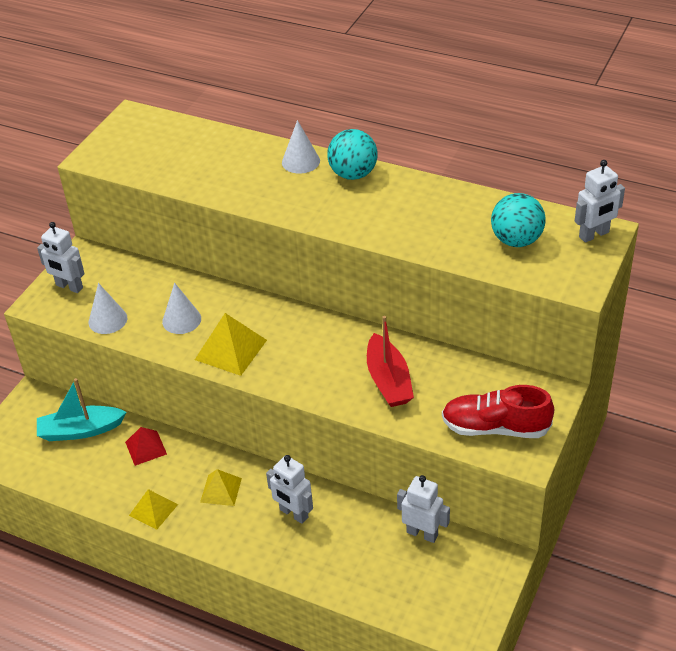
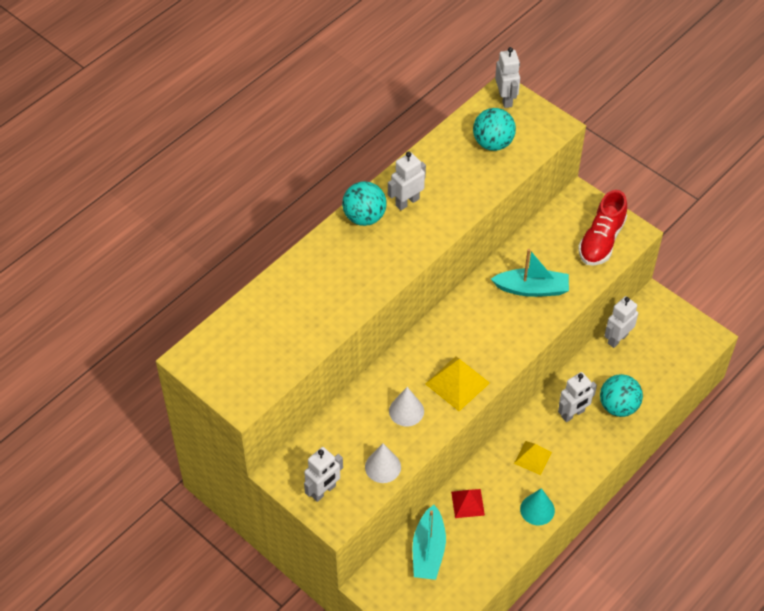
camera: 75 degrees left, 10 degrees up
(153, 510) = (537, 509): yellow pyramid -> turquoise cone
(300, 161) = (329, 247): white cone -> none
(321, 556) = (618, 406): none -> turquoise ball
(388, 380) = (532, 289): red boat -> turquoise boat
(390, 197) = (407, 202): none -> white robot

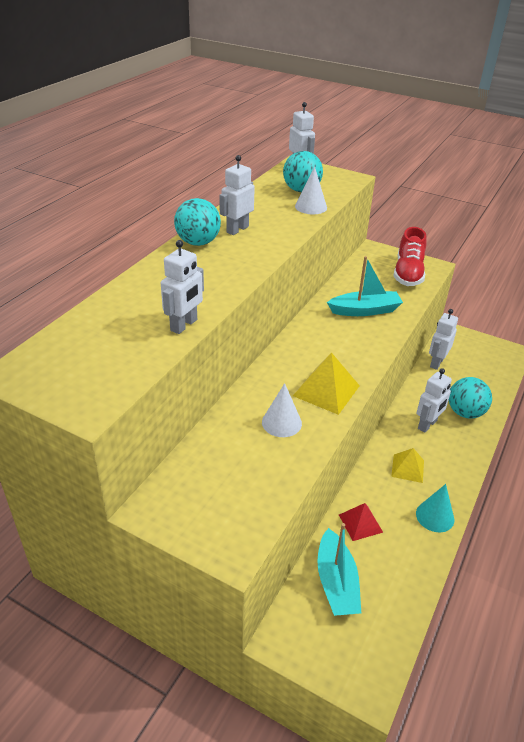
camera: 15 degrees left, 15 degrees down
(323, 491) = (208, 520): white robot -> white robot (184, 325)
(383, 467) = (273, 481): white cone -> white cone (311, 207)

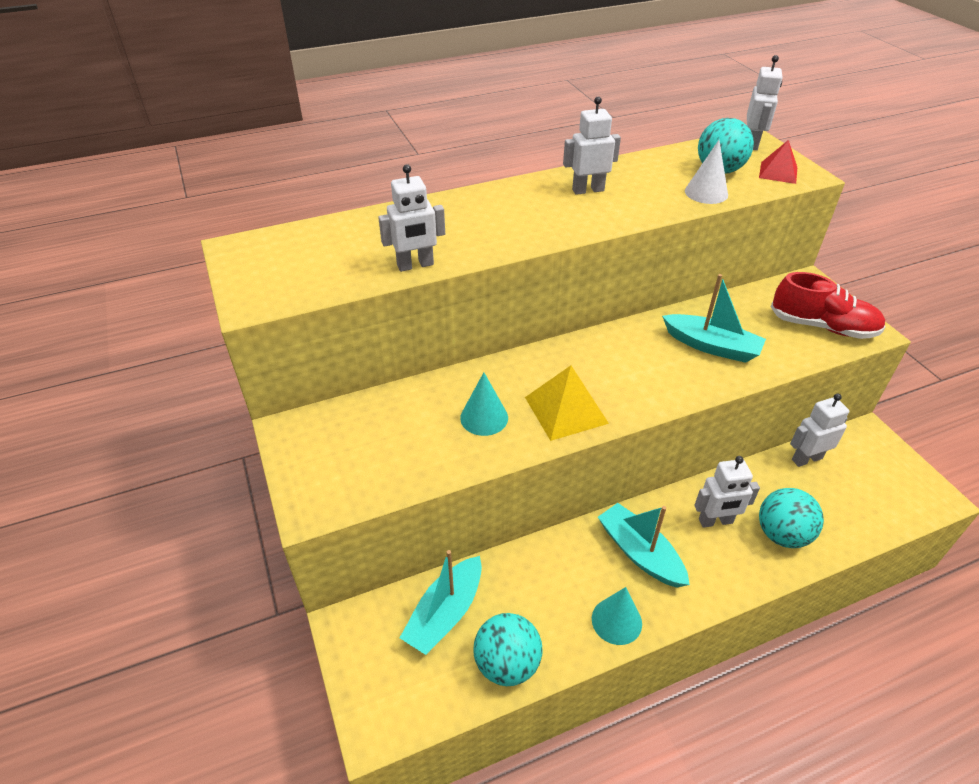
camera: 40 degrees right, 5 degrees up
(198, 242) = (530, 190): turquoise ball -> turquoise ball (507, 664)
(281, 422) = (484, 417): white cone -> turquoise cone
(360, 523) = (528, 575): red pyramid -> red pyramid (778, 172)
(407, 468) = (640, 553): yellow pyramid -> turquoise boat
(408, 273) = (822, 326): red shoe -> red shoe turned 120 degrees counterclockwise

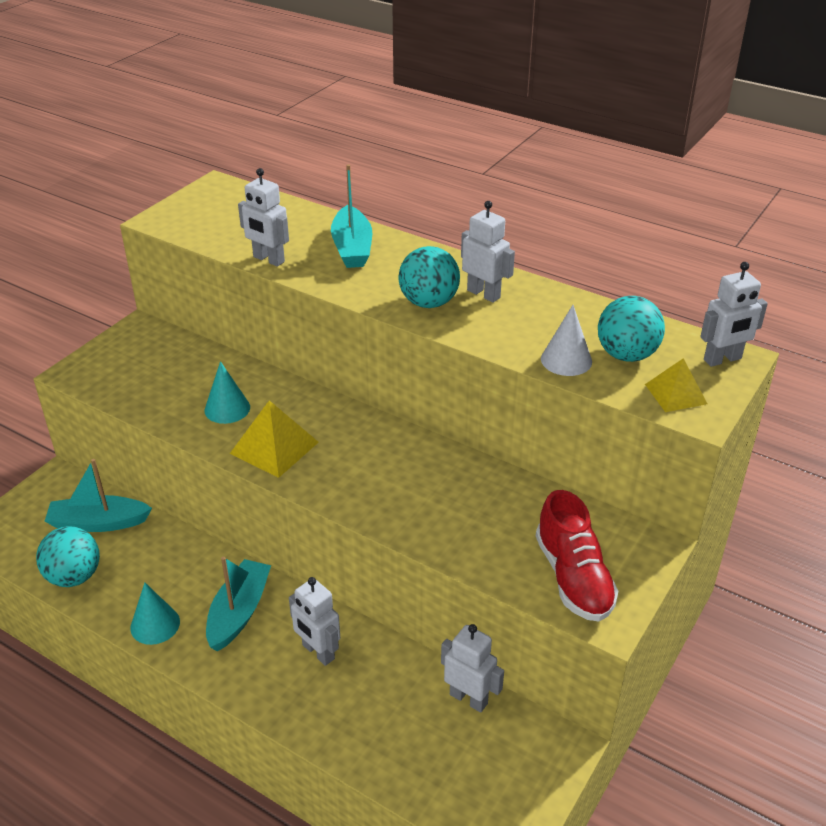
camera: 55 degrees right, 5 degrees down
(712, 346) = (452, 505): turquoise boat -> turquoise boat (352, 248)
(778, 172) = (675, 394): red pyramid -> yellow pyramid
(782, 534) = (339, 709): turquoise ball -> turquoise ball (429, 303)

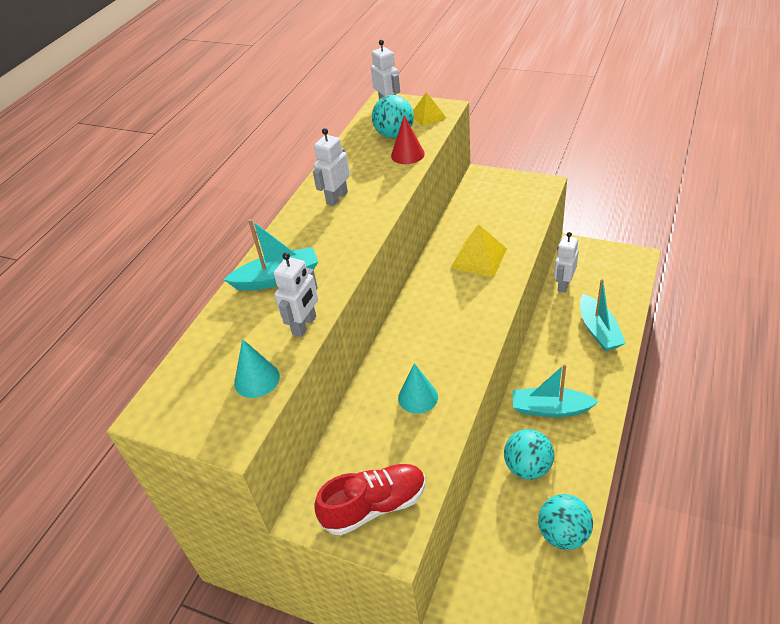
camera: 95 degrees left, 5 degrees up
(98, 523) = (498, 543): turquoise boat -> turquoise boat (598, 330)
(155, 624) = (584, 456): turquoise cone -> turquoise cone (257, 379)
(274, 447) = (456, 352): yellow pyramid -> yellow pyramid (478, 258)
(318, 652) = (563, 357): white robot -> none
(429, 303) = (354, 220): turquoise ball -> turquoise ball (527, 467)
(566, 360) = (407, 154): white cone -> red cone
(573, 577) = (519, 198): red shoe -> red shoe (374, 506)

